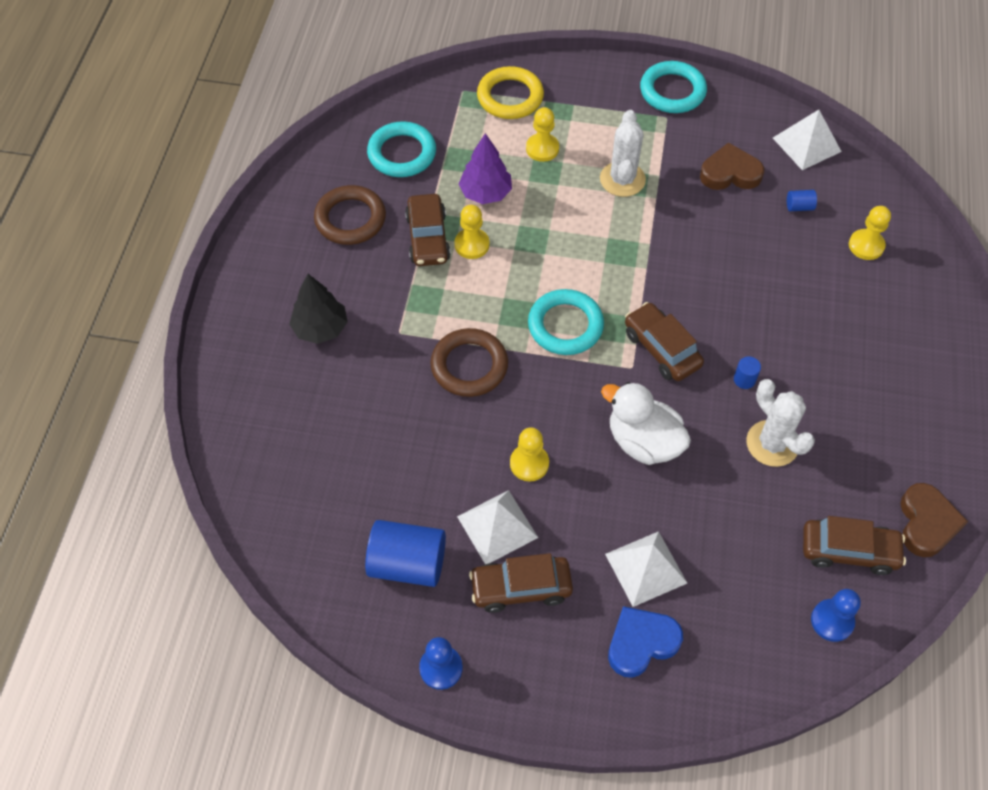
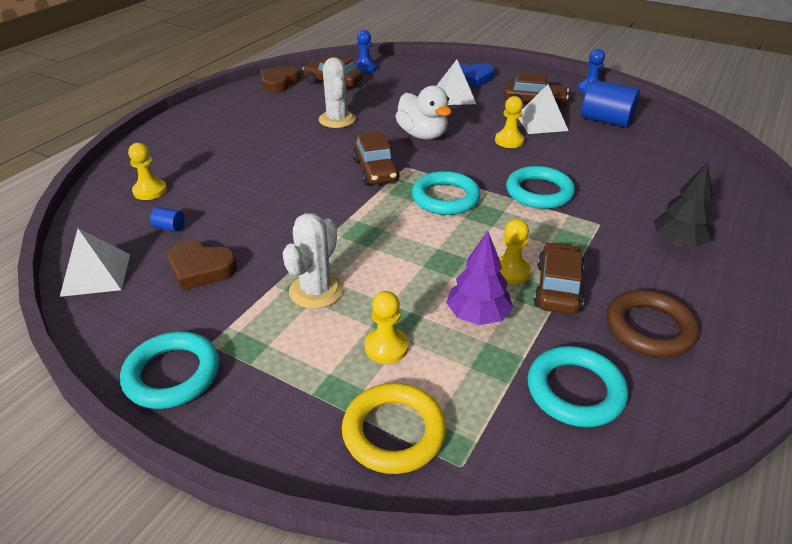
camera: 160 degrees left, 20 degrees down
(469, 366) = (539, 192): brown ring -> turquoise ring
(744, 379) = (328, 146): blue cylinder -> none

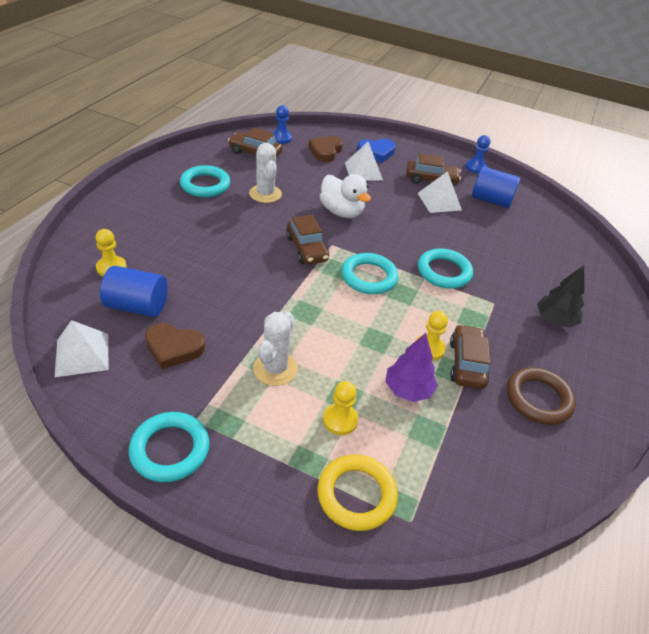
camera: 10 degrees left, 5 degrees up
(169, 227) = (137, 306): blue cylinder -> blue cylinder, size x2.32
(279, 82) = (207, 151): brown heart -> brown heart (325, 151)
(509, 141) = (414, 219): yellow pawn -> none
(575, 390) = (488, 454): turquoise ring -> turquoise ring (205, 185)

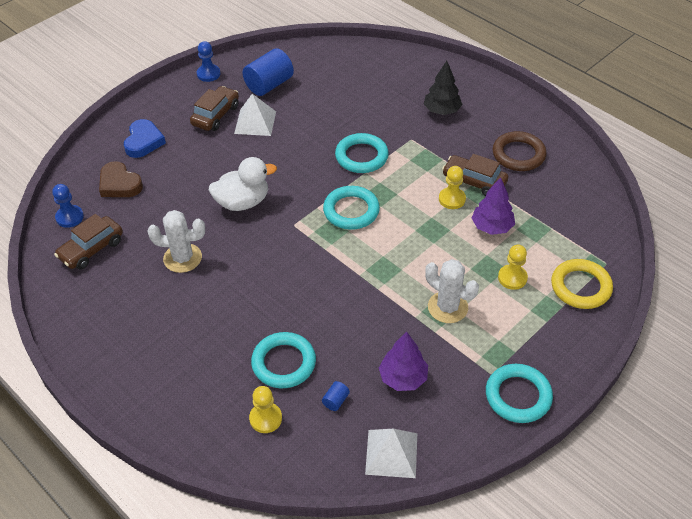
camera: 65 degrees left, 5 degrees up
(137, 306) = (335, 401): blue cylinder -> blue cylinder, size x0.43
(173, 348) = (403, 378): brown heart -> purple tree
(205, 185) = (140, 310): turquoise ring -> turquoise ring (284, 363)
(307, 249) = (293, 246): brown car -> none
(363, 171) = (175, 163): white pyramid -> none

